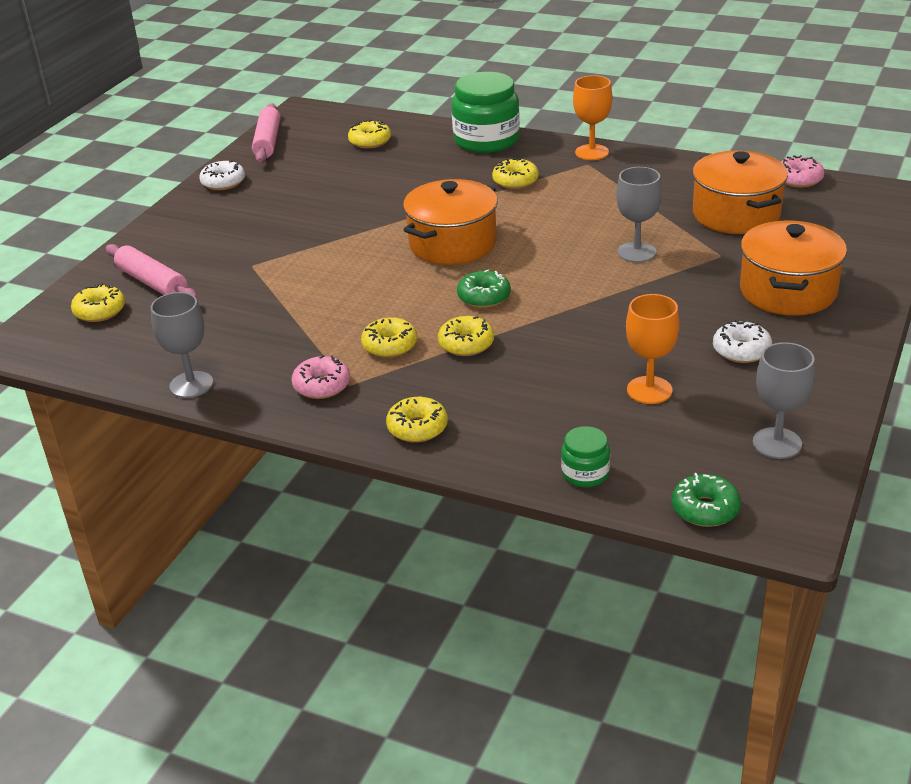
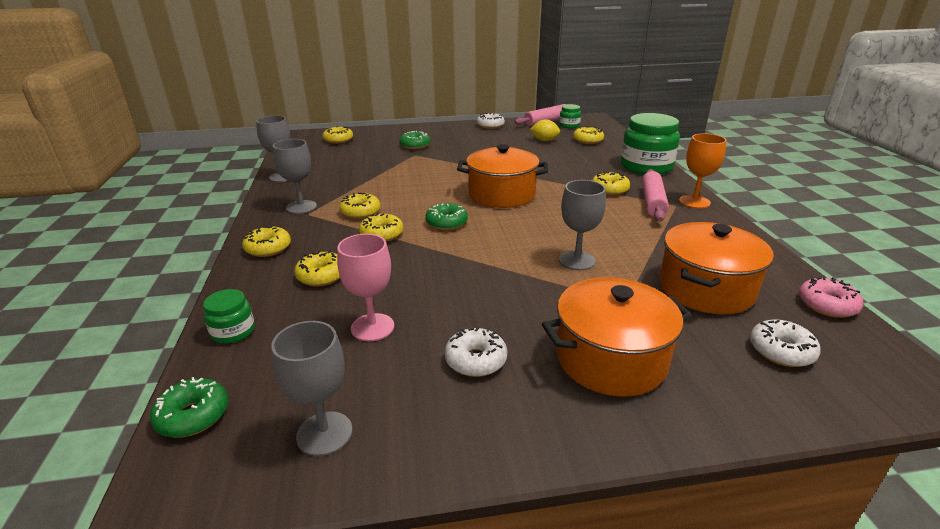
camera: 55 degrees right, 5 degrees down
(152, 283) = (374, 141): pink rolling pin -> pink rolling pin (652, 202)
(217, 256) = (415, 145): none -> green donut
(305, 134) = (569, 125): none -> green jar
(322, 386) = (301, 207): pink donut -> grey goblet
(331, 166) = (544, 140): none -> yellow lemon
(523, 401) = (321, 276): none -> yellow donut
(649, 390) = (372, 327): orange goblet -> pink goblet
(832, 223) = (781, 351): none -> white donut

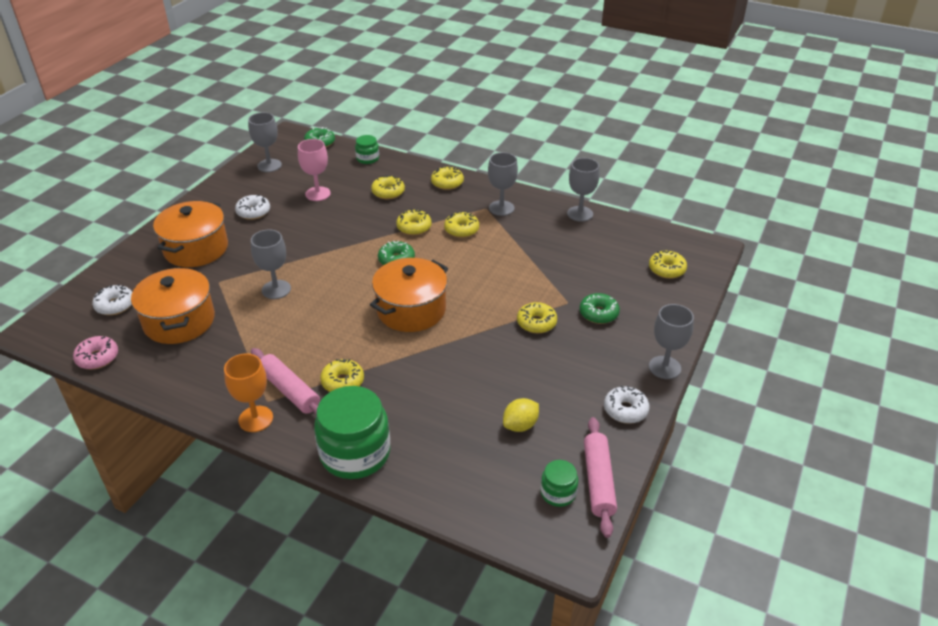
camera: 125 degrees right, 10 degrees up
(442, 125) = (664, 367): none -> grey goblet
(588, 140) = (481, 467): yellow donut -> yellow donut (536, 323)

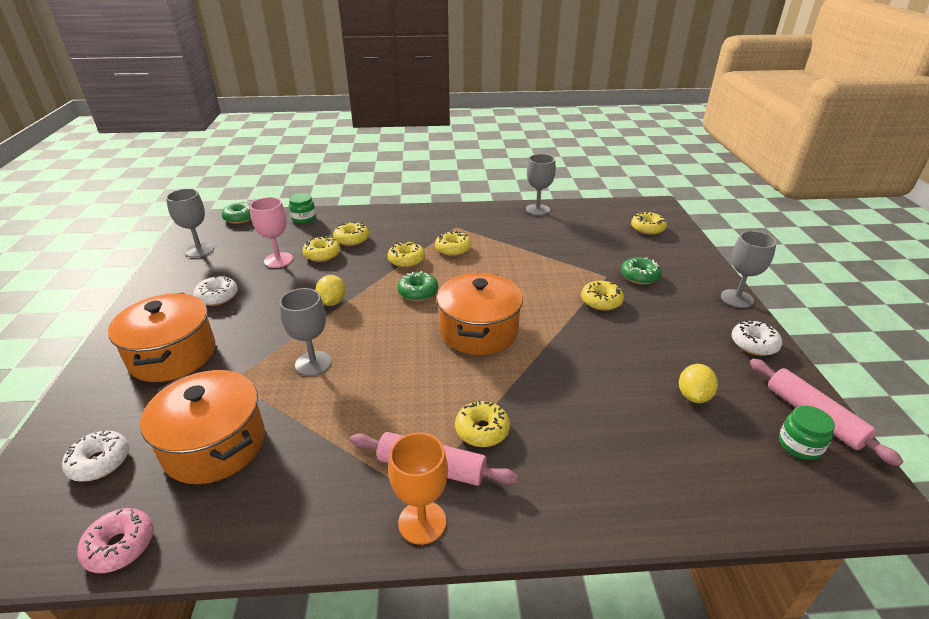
camera: 30 degrees left, 5 degrees down
(327, 245) = (332, 302): none -> yellow lemon
(355, 453) = (576, 505): green jar -> none
(447, 183) = (401, 217): yellow donut -> yellow donut (322, 254)
(501, 208) = (469, 223): grey goblet -> none

